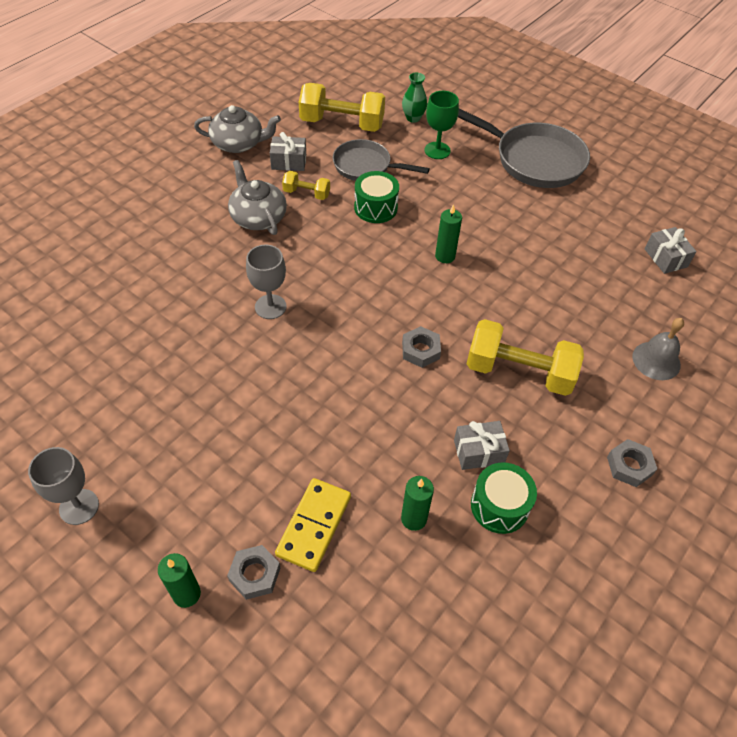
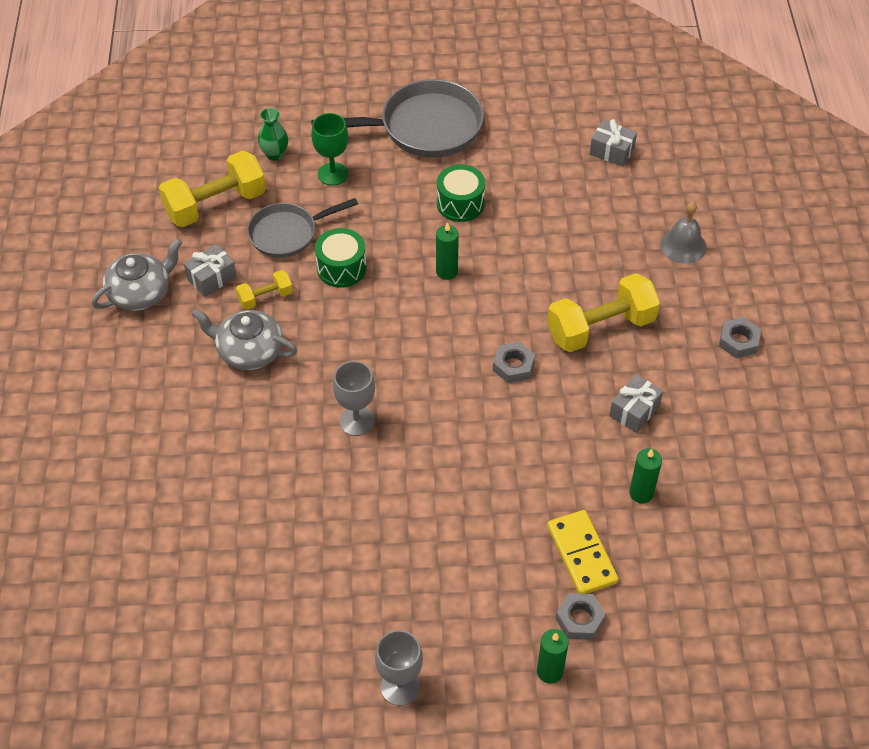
camera: 40 degrees left, 0 degrees up
(499, 506) = (686, 438): green drum -> green drum (460, 203)

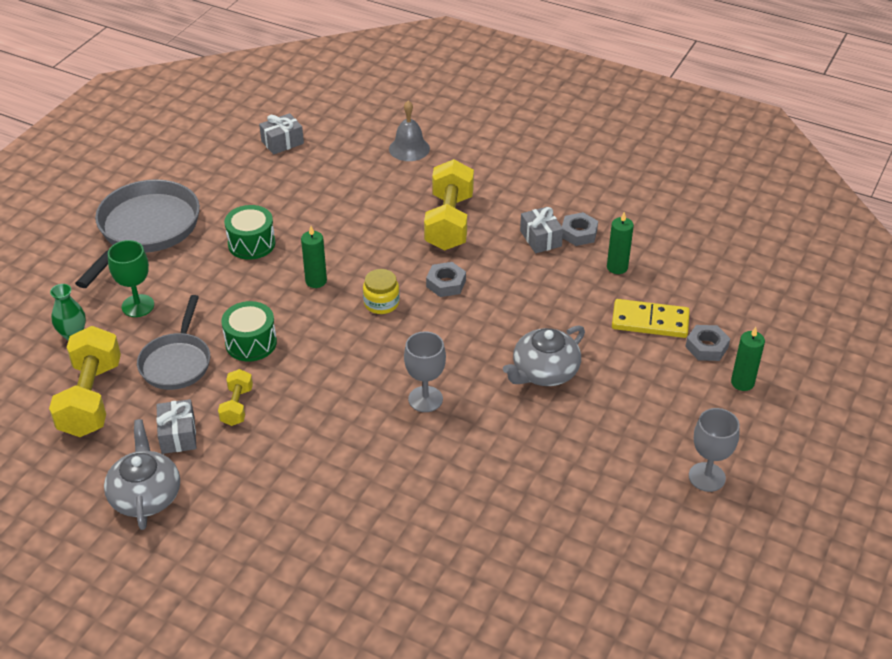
camera: 60 degrees left, 10 degrees down
(249, 351) = (288, 441): grey teapot -> grey teapot (544, 372)
(452, 331) = (381, 303): none -> yellow jar
(738, 341) = (520, 162): grey nut -> grey nut (579, 233)

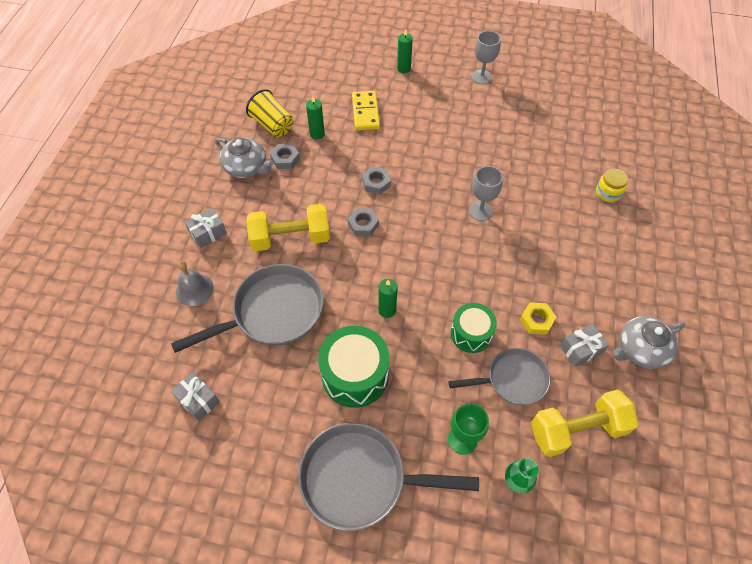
camera: 105 degrees left, 15 degrees up
(237, 406) = (536, 320): yellow dumbbell -> yellow nut
(251, 243) = (355, 375): green drum -> green drum, size x1.56
(355, 197) = (272, 312): none -> grey pan
(381, 303) = (397, 259): yellow jar -> yellow jar (608, 193)
(540, 238) = (297, 179): grey gift -> grey gift (208, 233)
(544, 372) = (430, 155): grey teapot -> grey teapot (246, 167)
(644, 230) = (273, 125): none -> yellow cup
(706, 347) = (379, 85): grey nut -> grey nut (376, 183)

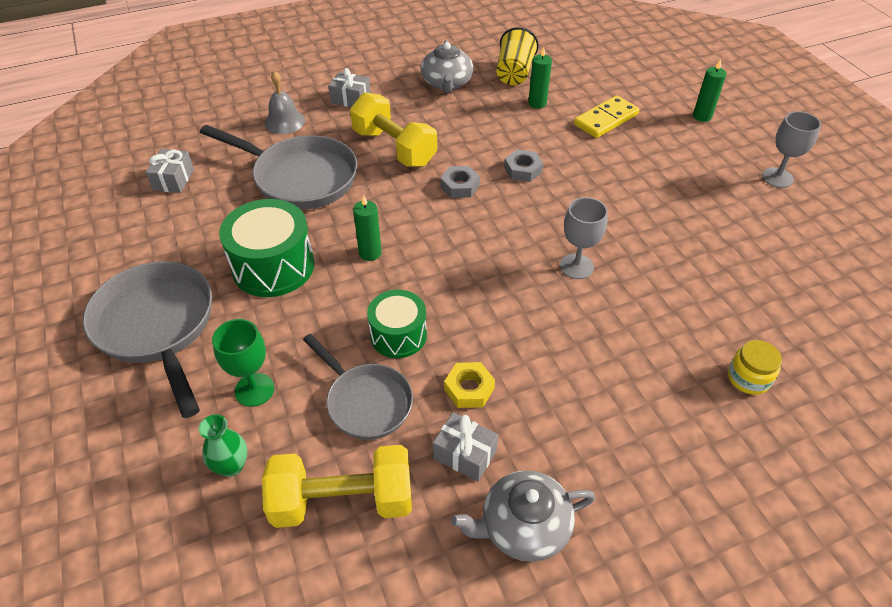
camera: 55 degrees right, 10 degrees down
(285, 159) = (483, 100): grey nut -> none
(577, 429) = (343, 501): yellow dumbbell -> yellow dumbbell turned 45 degrees counterclockwise
(640, 349) = (523, 526): grey teapot -> grey teapot turned 45 degrees counterclockwise

